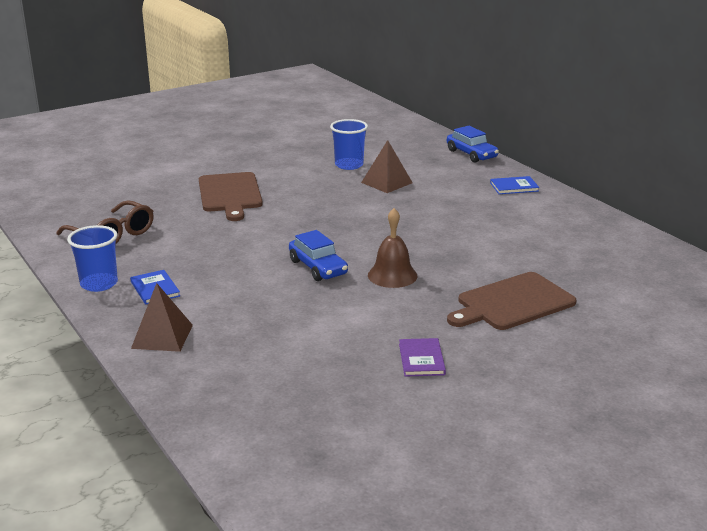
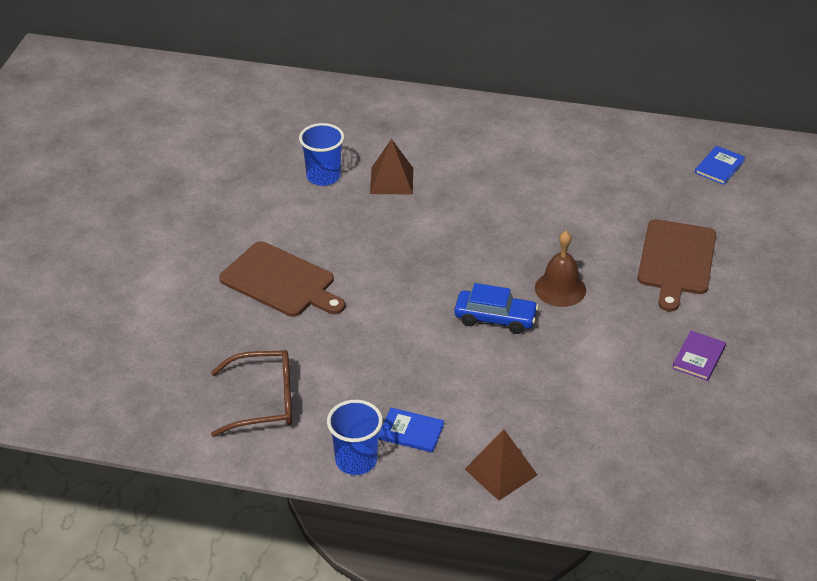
camera: 45 degrees left, 15 degrees up
(421, 359) = (698, 357): purple book -> purple book turned 75 degrees clockwise
(471, 154) = (405, 99): blue car -> none
(514, 187) = (499, 124): blue book -> blue book (719, 167)

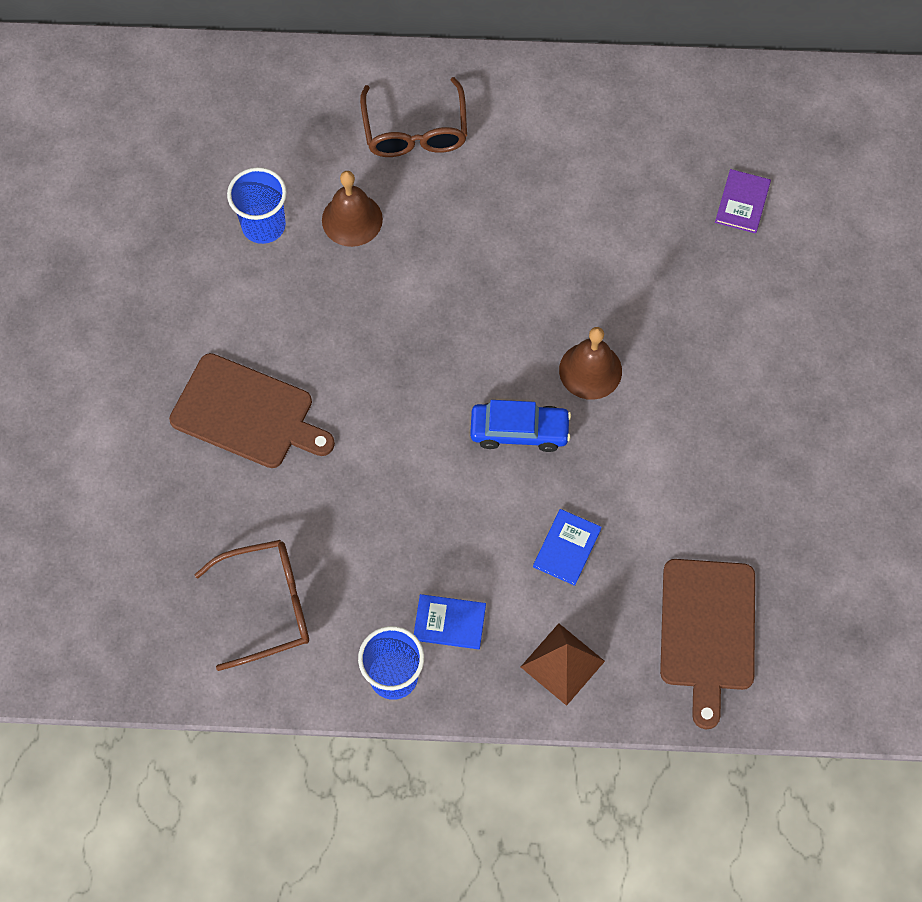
camera: 10 degrees left, 25 degrees up
(391, 180) = (352, 219): brown pyramid -> brown bell
(451, 138) = (415, 131): none -> brown glasses
(676, 261) = (724, 302): brown cutting board -> brown cutting board (707, 631)
(698, 357) = (767, 453): purple book -> purple book (742, 202)
(719, 167) = (759, 132): blue book -> blue book (567, 548)

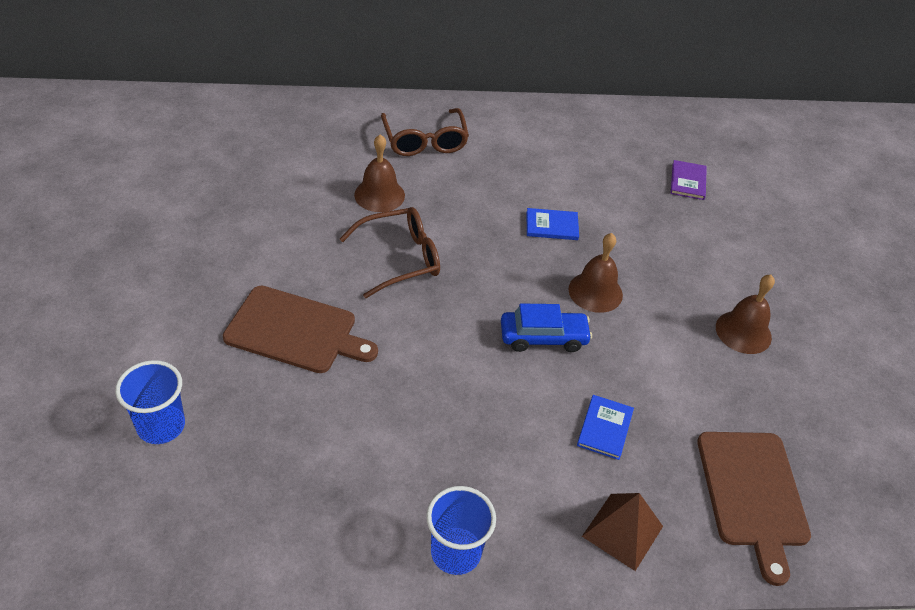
camera: 10 degrees left, 20 degrees down
(263, 225) = (305, 199): blue cup -> blue cup (161, 426)
(267, 606) = (321, 492): brown glasses -> brown glasses (400, 258)
(449, 623) = (505, 499): blue book -> blue book (552, 226)
(752, 431) = (743, 332): none -> brown bell

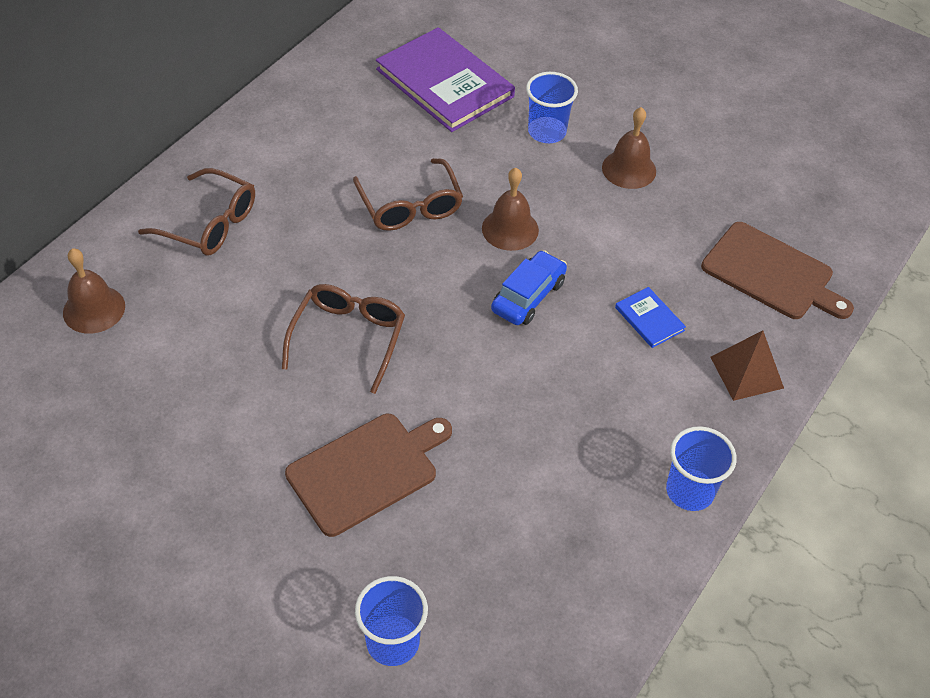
camera: 50 degrees left, 5 degrees up
(379, 195) = (249, 303): brown bell -> brown bell (94, 309)
(552, 226) = (410, 206): blue book -> brown glasses
(688, 181) = (445, 83): purple book -> purple book, size x2.30
(716, 262) = (547, 132): none -> blue cup

